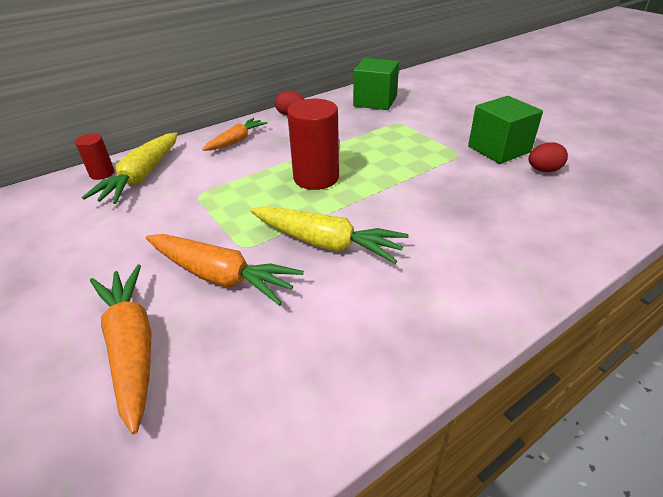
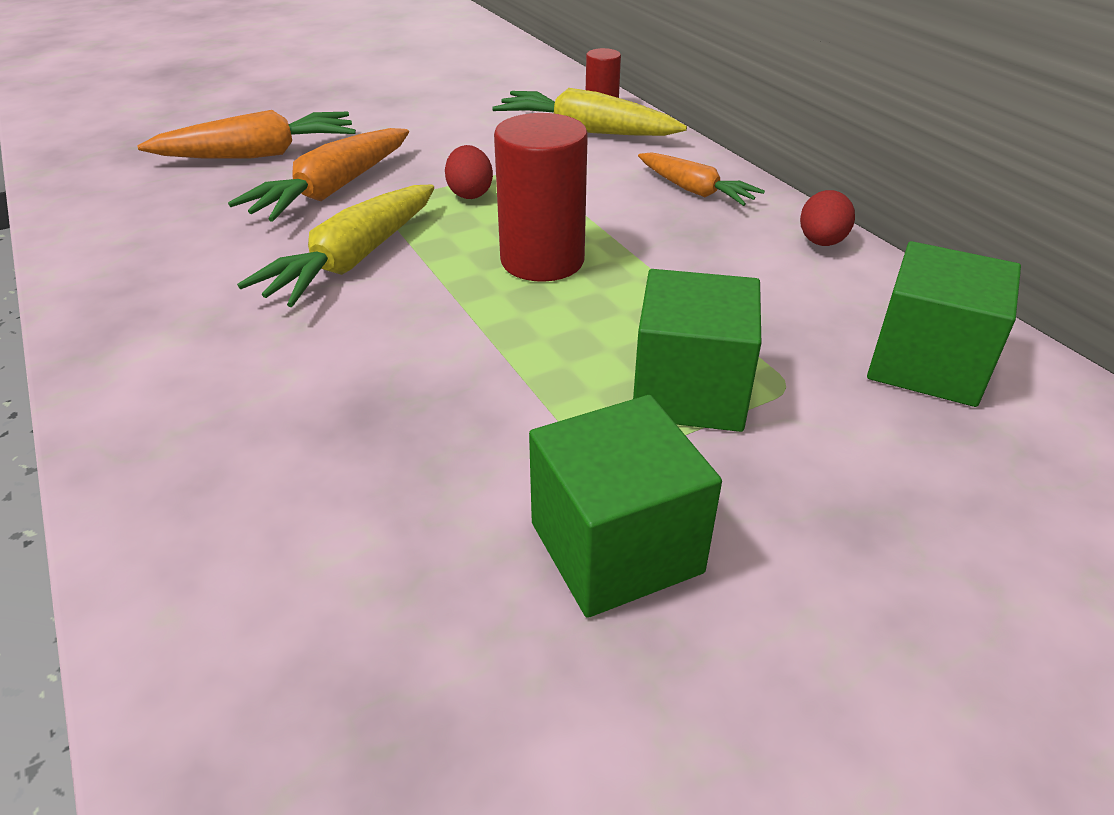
camera: 95 degrees right, 0 degrees up
(410, 139) = (690, 392): none -> green cube
(543, 170) = (476, 609): red egg -> red egg (470, 193)

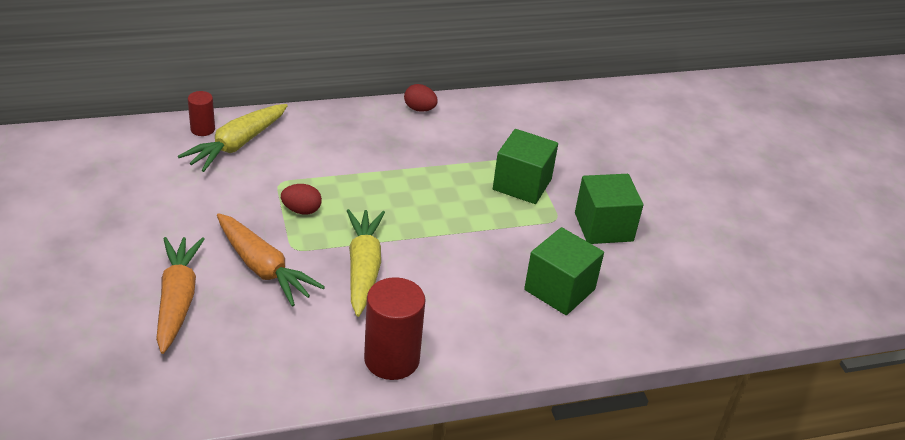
camera: 80 degrees left, 0 degrees up
(353, 260) = (363, 268): yellow carrot -> yellow carrot turned 135 degrees counterclockwise
(542, 260) = (396, 200): red cylinder -> red cylinder (391, 359)
(694, 190) = (344, 129): orange carrot -> none
(927, 364) = (524, 120): green cube -> green cube (559, 289)

